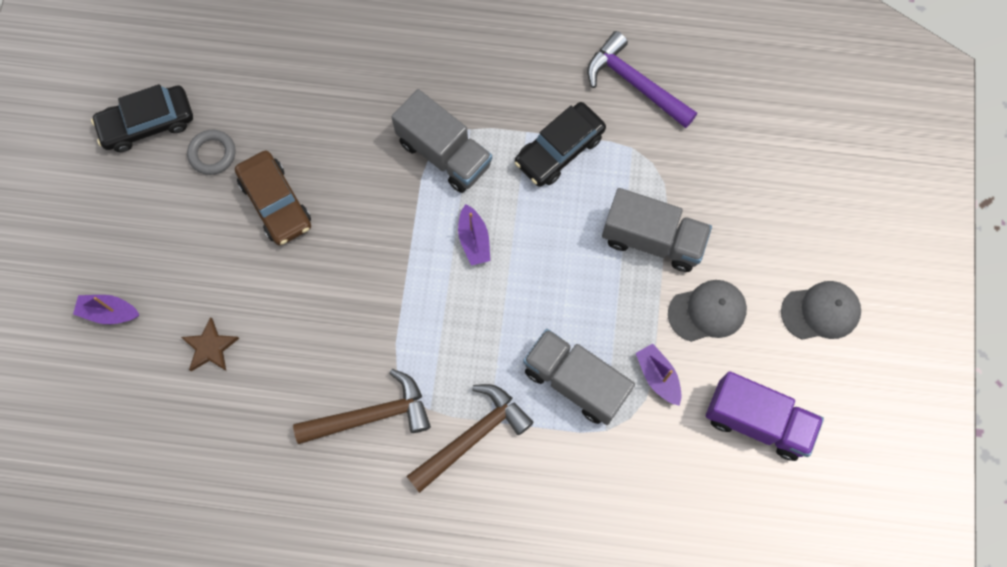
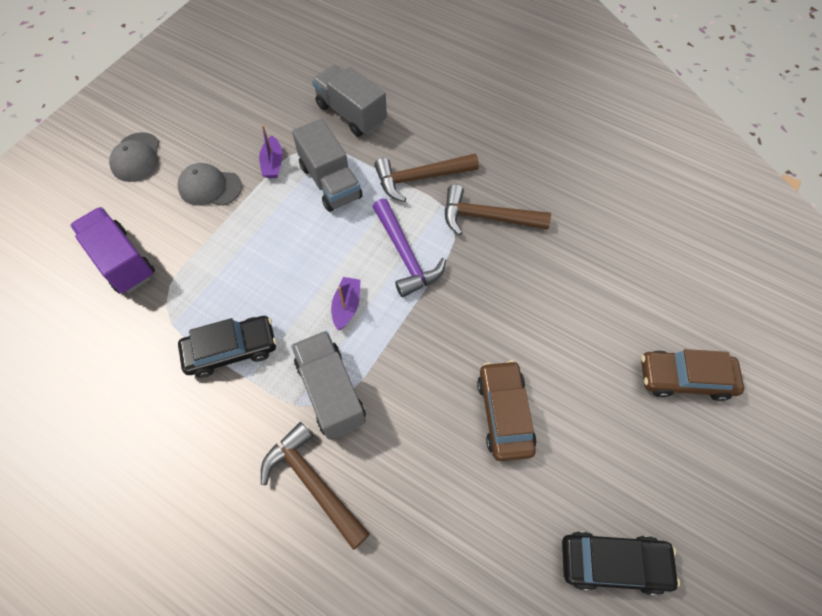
camera: 155 degrees left, 10 degrees down
(109, 312) = (684, 378): purple boat -> brown car
(210, 347) = (599, 313): brown star -> none
(212, 154) = (551, 493): grey ring -> none
(419, 77) = (313, 483): none -> brown hammer
(634, 83) = (126, 380): purple hammer -> purple hammer (405, 255)
(652, 239) = (210, 248): grey truck -> grey truck (351, 114)
(757, 421) = (229, 117): purple truck -> purple truck (122, 261)
(820, 311) = (136, 157): grey cap -> grey cap turned 105 degrees counterclockwise

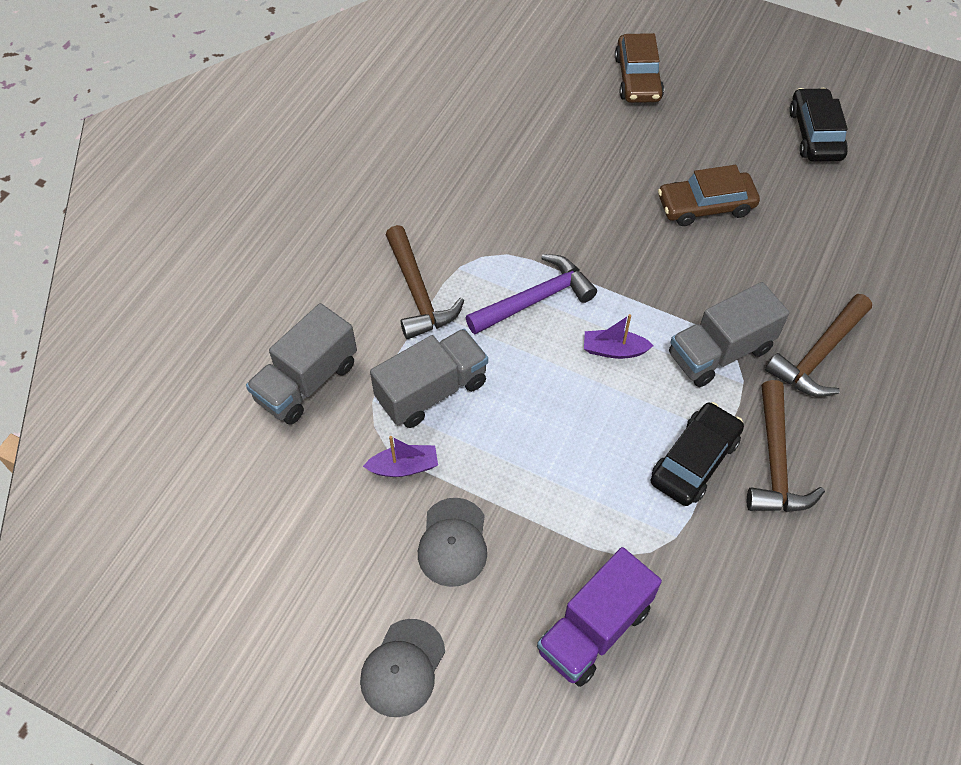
camera: 95 degrees left, 5 degrees down
(136, 157) = (403, 668): grey cap -> grey cap turned 120 degrees clockwise
(231, 350) = (694, 460): black car -> black car turned 60 degrees clockwise
(487, 217) = (472, 225): brown hammer -> brown hammer (775, 462)

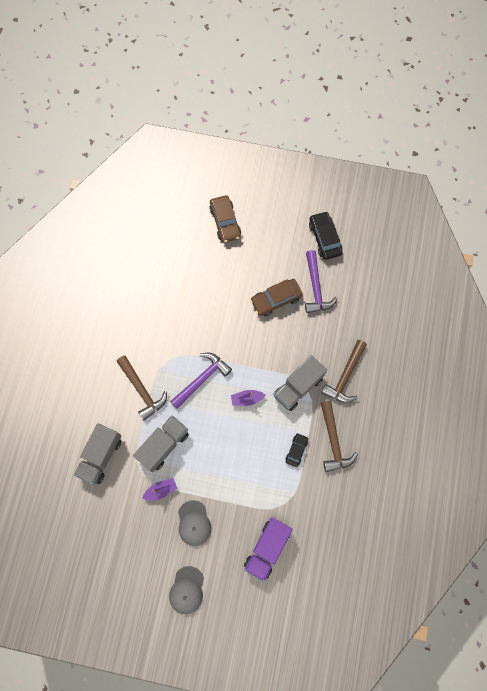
camera: 15 degrees left, 15 degrees up
(694, 460) = (296, 450): black car -> black car, size x0.60
(785, 203) = (316, 288): none -> purple hammer

